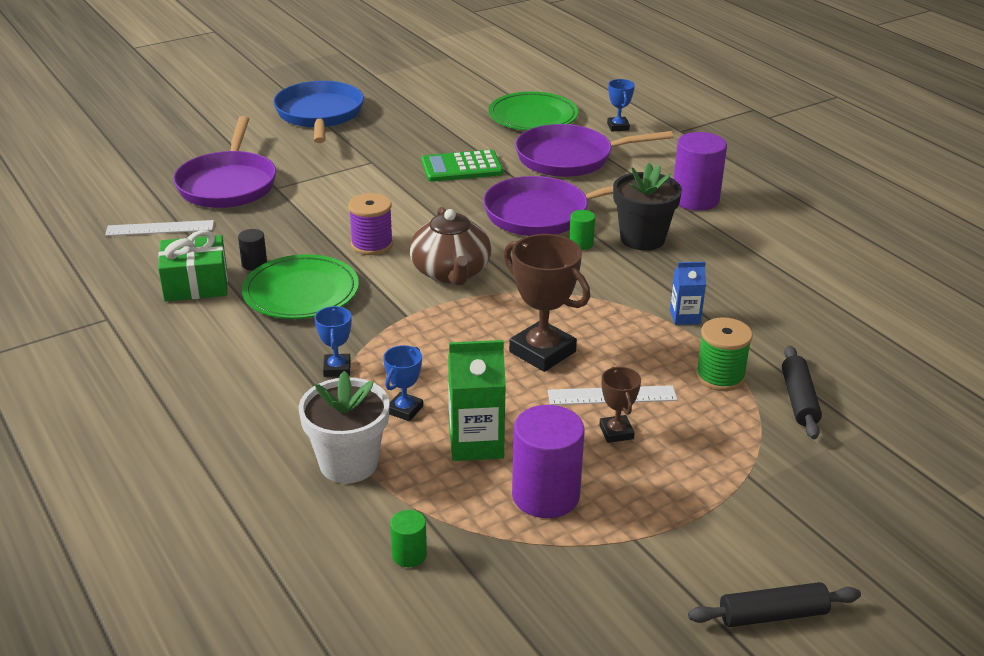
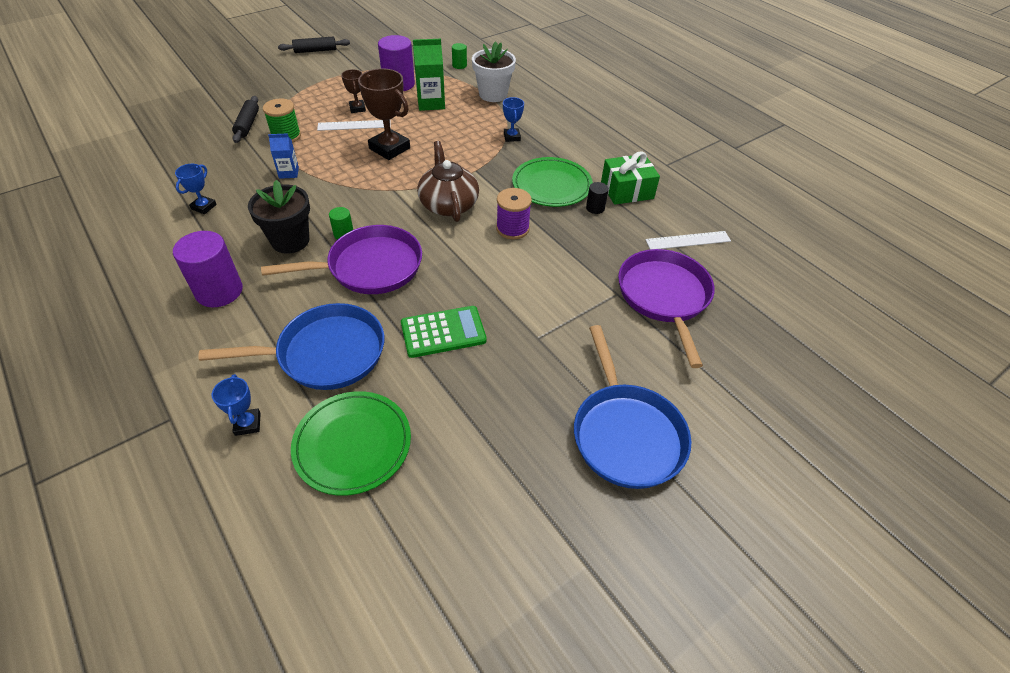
camera: 175 degrees right, 15 degrees up
(404, 410) = (469, 117): blue trophy -> blue trophy (204, 207)
(570, 158) = (325, 353): purple pan -> blue pan

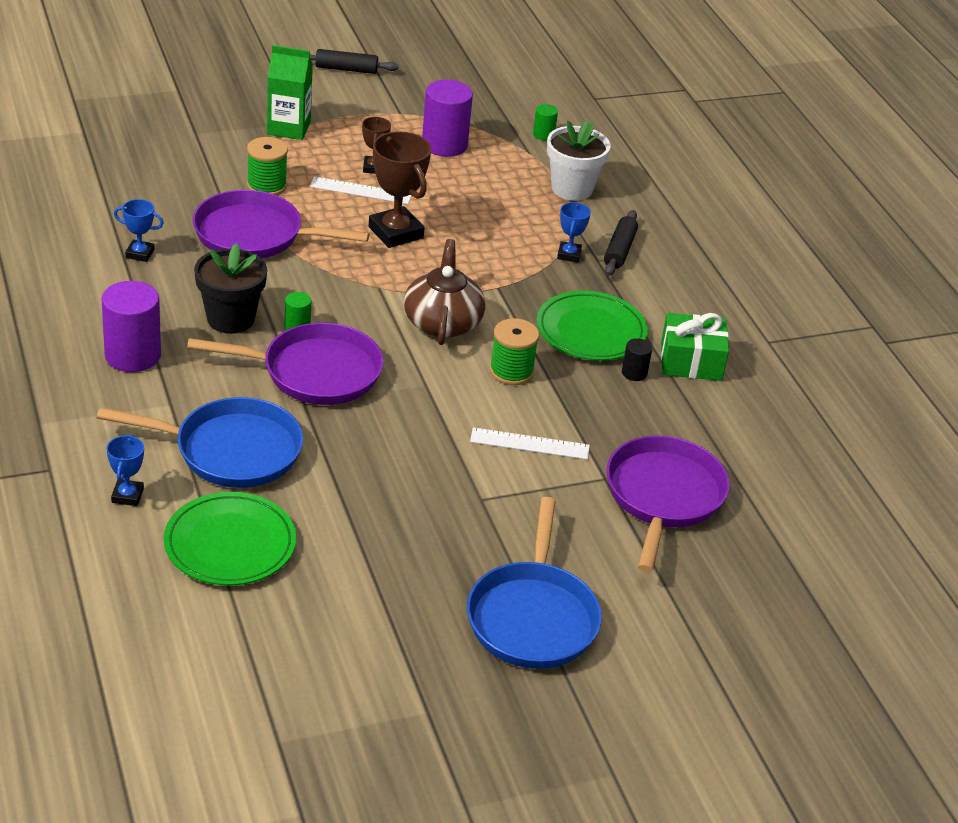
camera: 15 degrees right, 10 degrees down
(204, 207) = (140, 254): blue trophy -> blue trophy turned 60 degrees clockwise
(248, 124) = (222, 159): black rolling pin -> black rolling pin (619, 250)
(289, 173) = (255, 235): blue carton -> purple pan
(431, 103) = (478, 182): green carton -> green carton (288, 128)
(443, 332) = (372, 464): green calculator -> none
(512, 228) = (511, 371): purple spool -> green spool
(688, 240) = (736, 442): white ruler -> white ruler (529, 444)

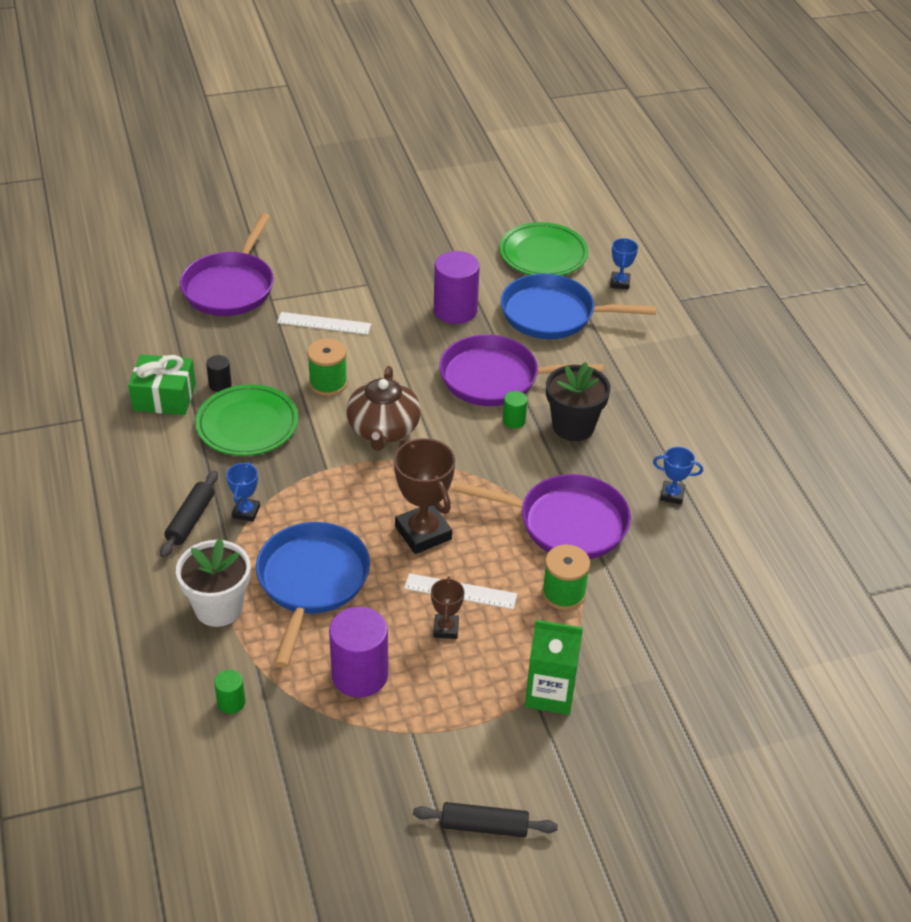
camera: 175 degrees left, 5 degrees up
(133, 355) = (647, 389): purple cylinder -> purple cylinder (455, 310)
(532, 617) = (343, 215): blue pan -> blue pan (311, 582)

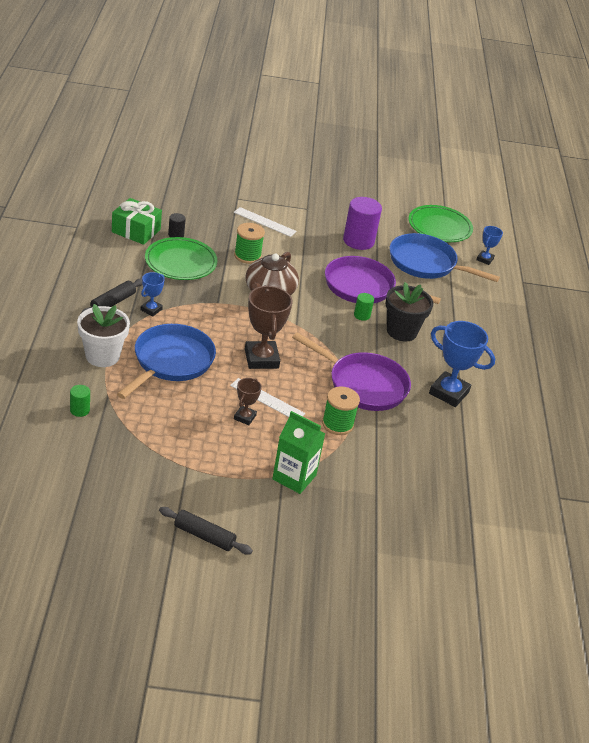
camera: 15 degrees right, 5 degrees down
(230, 287) = (214, 183): purple pan -> none
(360, 675) = (172, 423): purple cylinder -> none
(672, 495) = (449, 393): blue trophy -> blue trophy, size x1.89

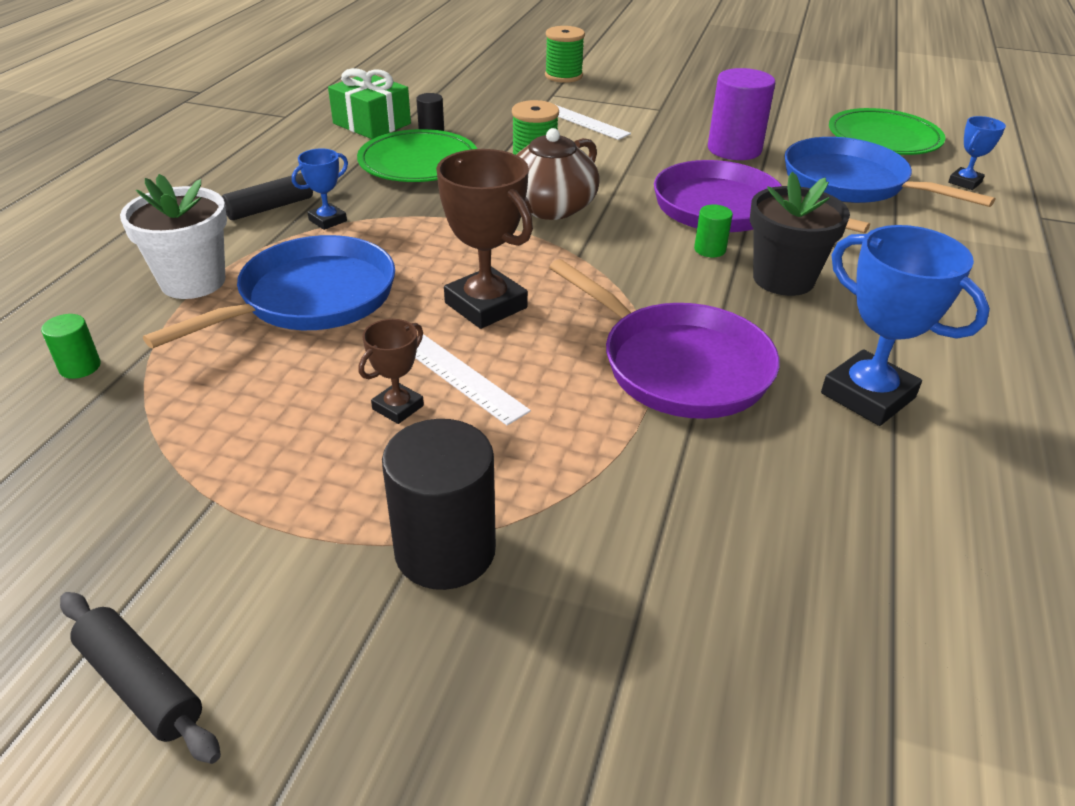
camera: 20 degrees right, 0 degrees up
(261, 359) = (485, 305): brown trophy -> brown trophy turned 45 degrees counterclockwise
(294, 477) = (445, 550): green carton -> black cylinder
(337, 424) = (595, 438): green spool -> green spool (563, 76)

